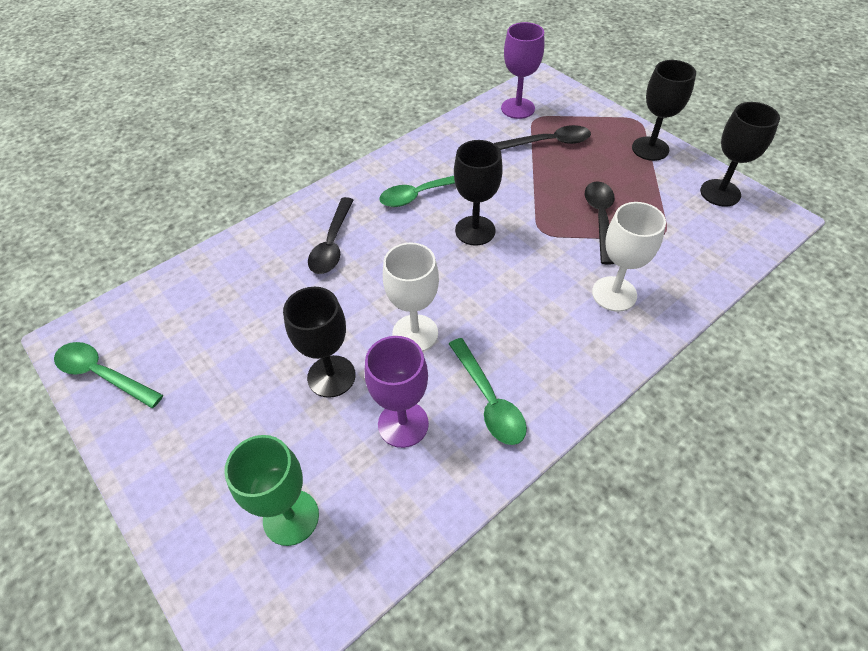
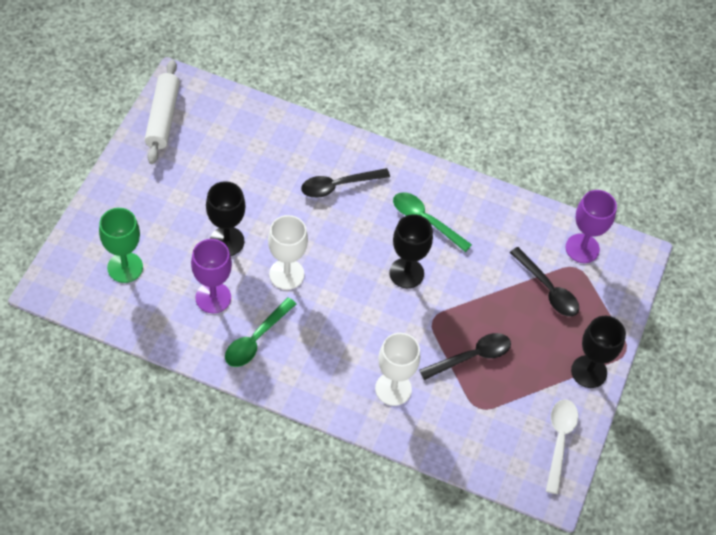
camera: 55 degrees right, 5 degrees up
(103, 374) = (163, 117): green spoon -> white rolling pin
(720, 193) = (559, 440): black goblet -> white spoon

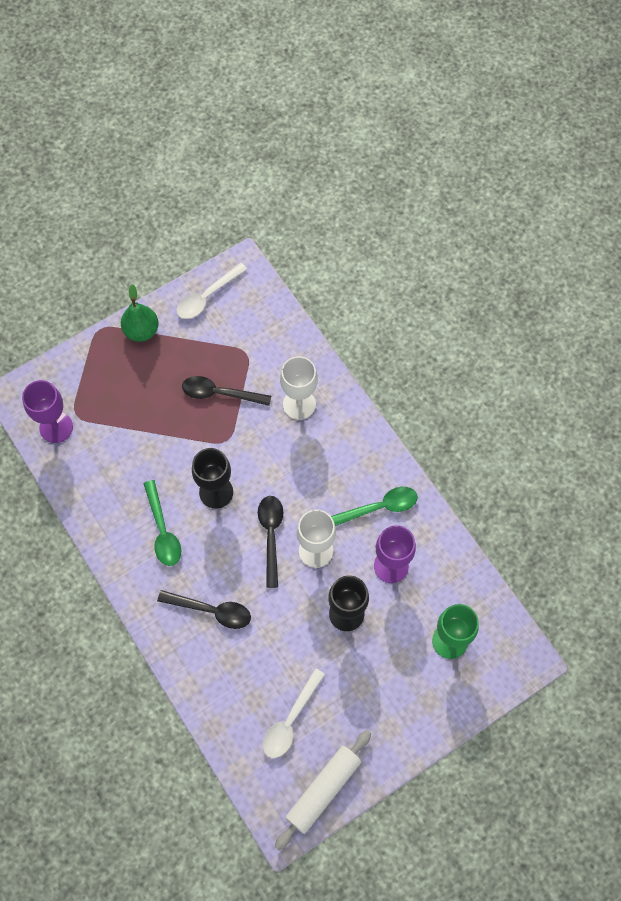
camera: 140 degrees left, 10 degrees up
(219, 147) = (290, 720): none -> white spoon
(548, 289) = (114, 410): black spoon -> black spoon (271, 535)
(589, 371) = (141, 331): black goblet -> green pear

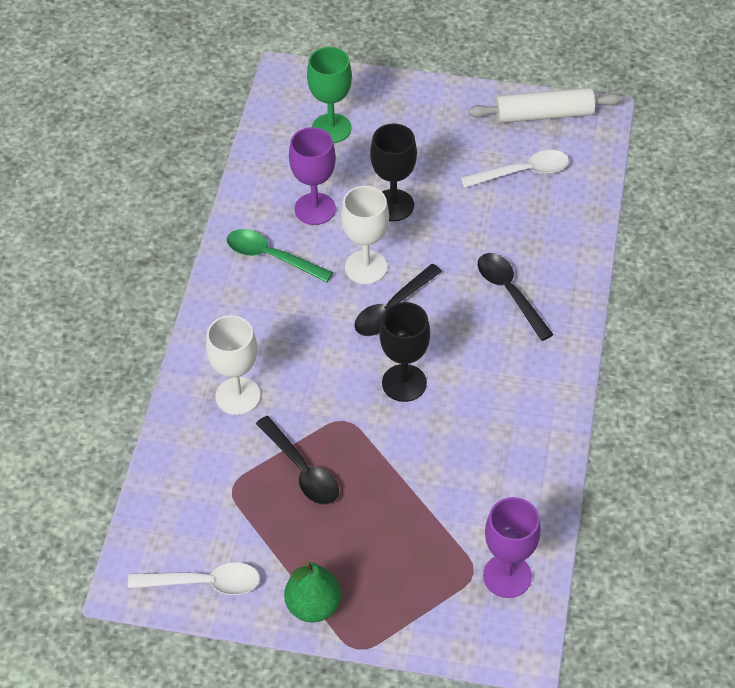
camera: 135 degrees left, 15 degrees down
(163, 530) = (489, 390): green spoon -> none

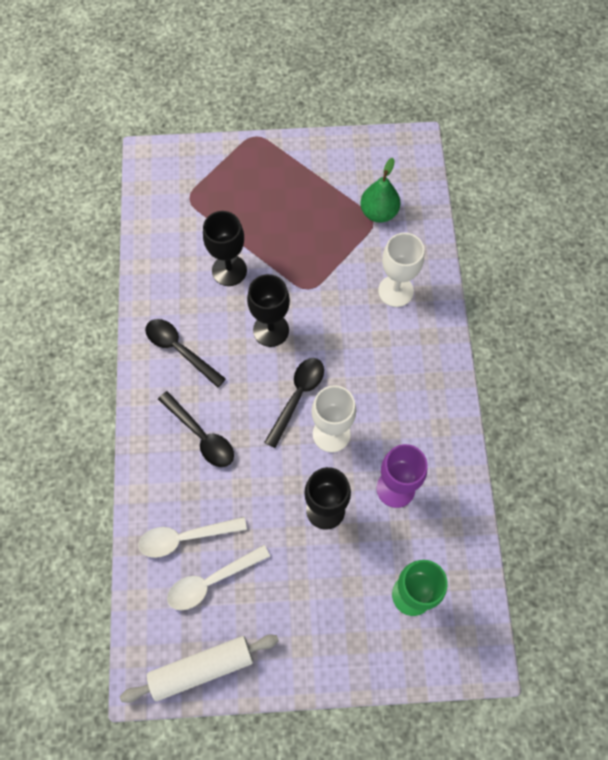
camera: 165 degrees right, 15 degrees up
(204, 583) = (367, 154): white spoon -> white spoon (185, 537)
(271, 257) = (416, 426): green spoon -> none
(302, 470) = (328, 244): black spoon -> black spoon (180, 350)
(313, 606) = (290, 155): green pear -> green pear (378, 212)
(439, 463) = (229, 270): none -> black goblet
(507, 576) = (165, 200): purple goblet -> none

